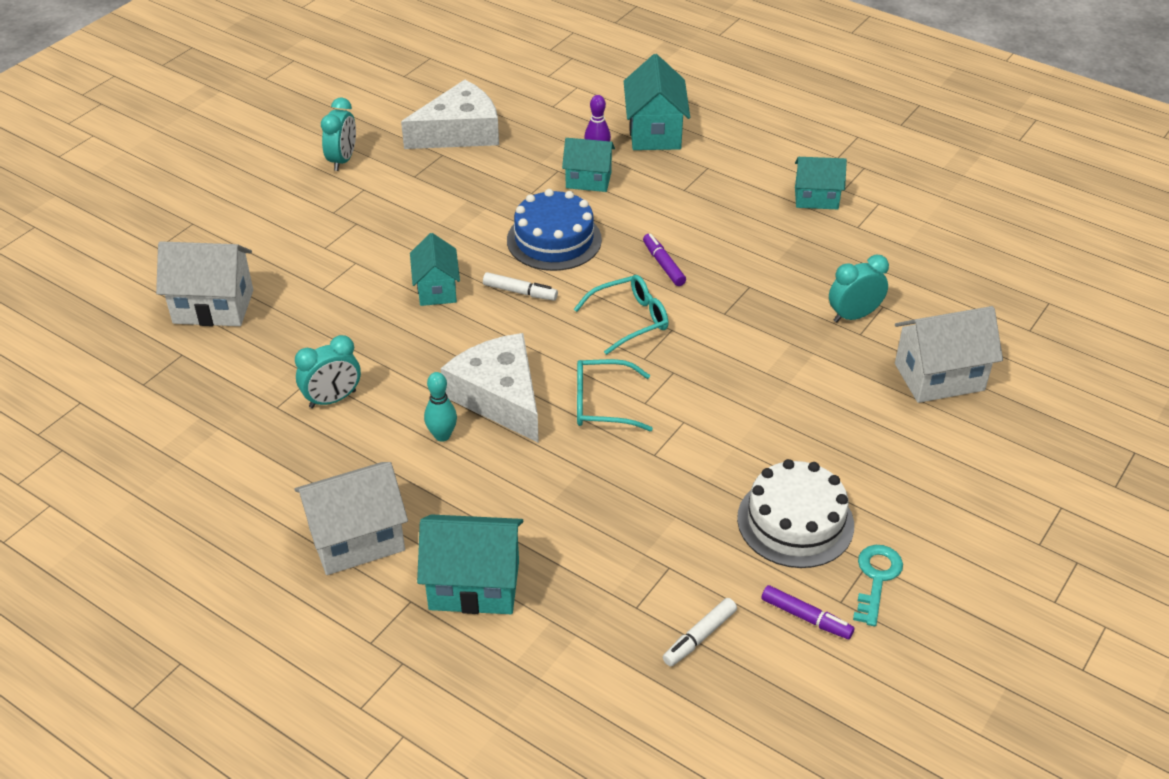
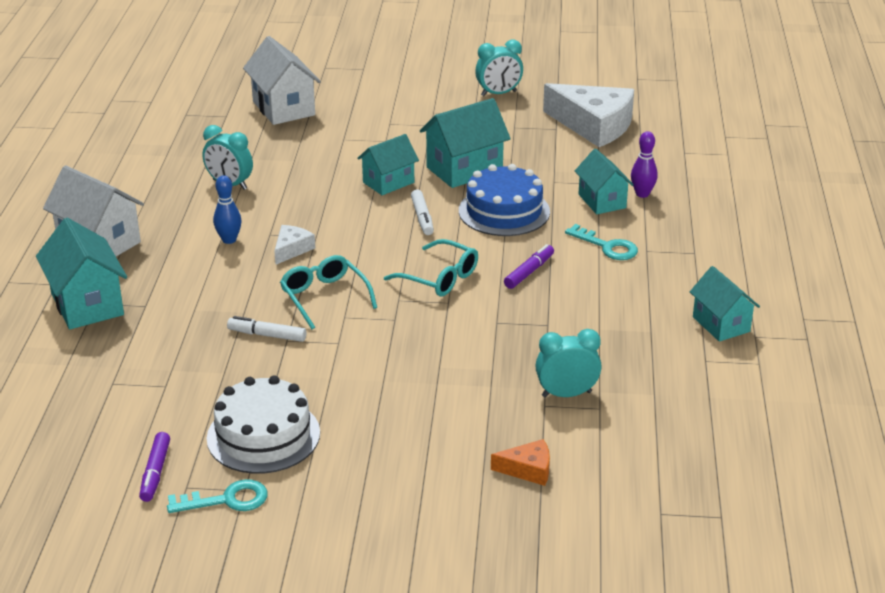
camera: 60 degrees right, 10 degrees down
(442, 435) = (229, 240): turquoise bowling pin -> blue bowling pin
(499, 397) = (292, 249): white cheese -> white cheese, size x0.46
(654, 132) = (711, 211): turquoise house -> turquoise house (464, 169)
(661, 207) = (607, 246): none -> turquoise key
(699, 637) = (99, 423): white marker -> white marker (267, 335)
(853, 316) = (566, 394): turquoise clock -> turquoise clock turned 45 degrees counterclockwise
(939, 377) = (528, 469): white house -> orange cheese

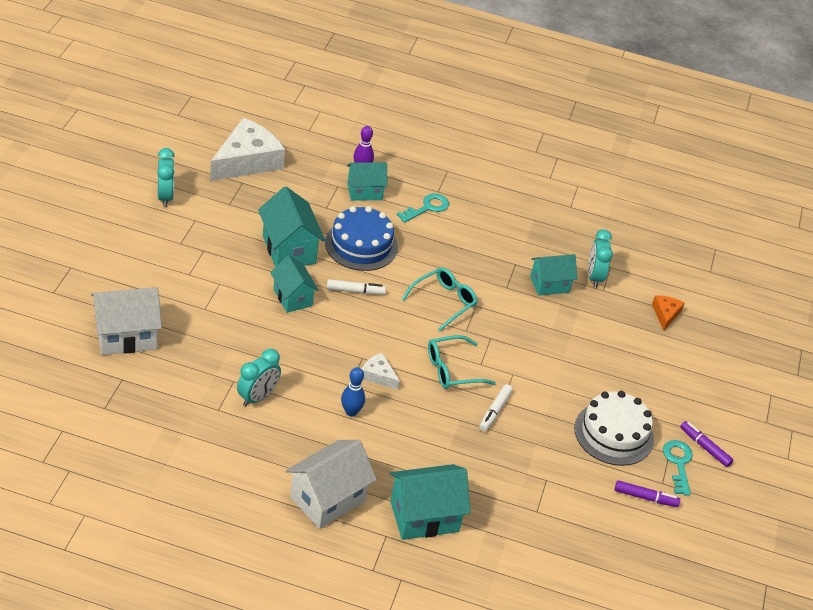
camera: 85 degrees left, 10 degrees up
(529, 272) = (449, 254): purple marker -> purple marker (704, 447)
(721, 324) = (534, 187): turquoise house -> turquoise house (549, 284)

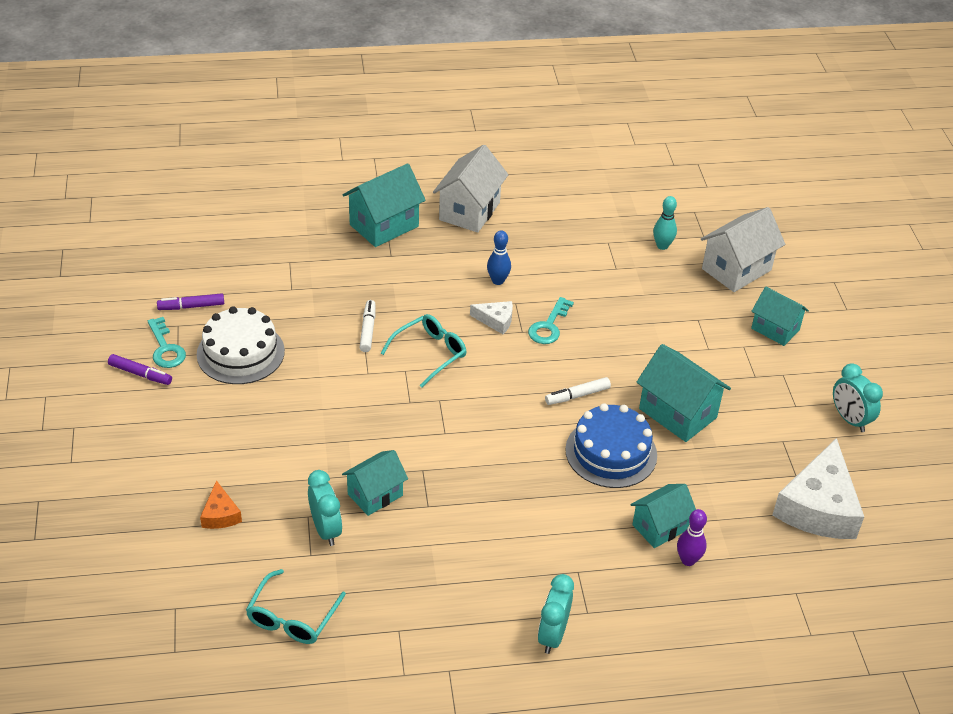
camera: 160 degrees right, 0 degrees up
(171, 385) = (662, 246): none -> turquoise bowling pin
(257, 397) = (585, 263): turquoise clock -> turquoise clock (552, 635)
(292, 297) = (631, 363): turquoise house -> turquoise house (775, 329)
(427, 208) = (574, 539): turquoise key -> turquoise key (549, 326)
(444, 302) = (480, 422): turquoise glasses -> turquoise glasses (292, 618)

